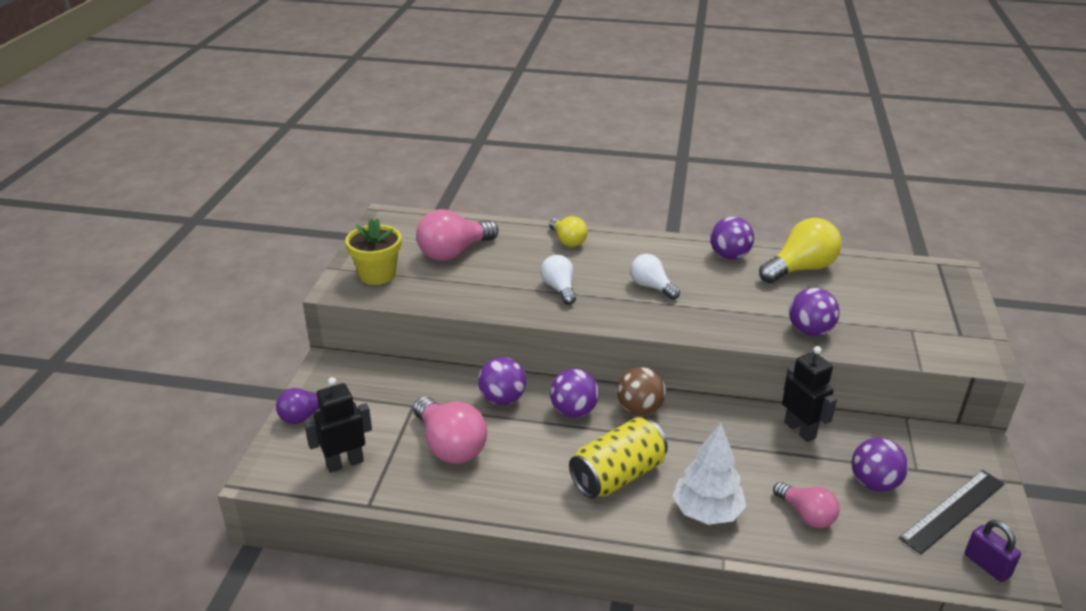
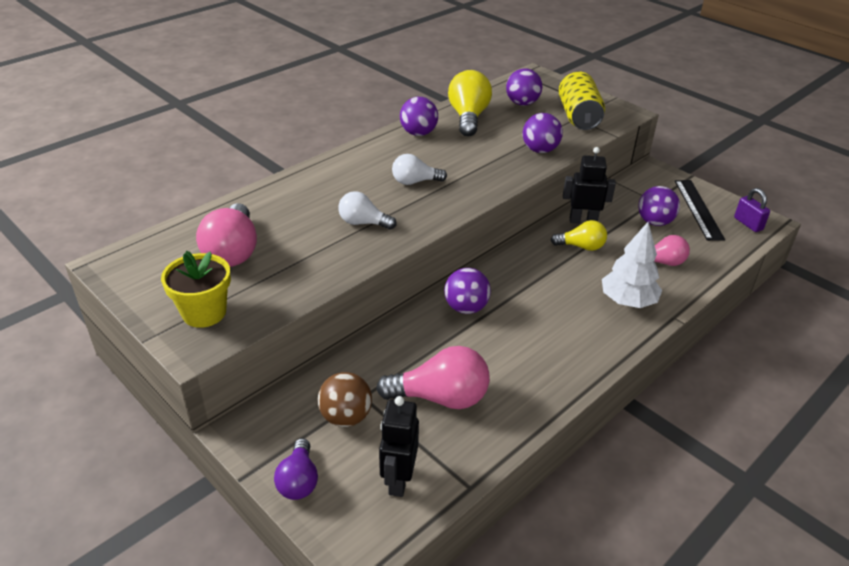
camera: 55 degrees left, 5 degrees up
(502, 399) = (412, 338): purple ball -> purple ball (522, 103)
(568, 241) = (301, 187): yellow light bulb -> yellow light bulb (581, 246)
(618, 476) = (558, 323): yellow can -> yellow can (578, 116)
(639, 409) = (496, 275): brown ball -> brown ball (346, 417)
(987, 565) = (748, 224): purple padlock -> purple padlock turned 60 degrees clockwise

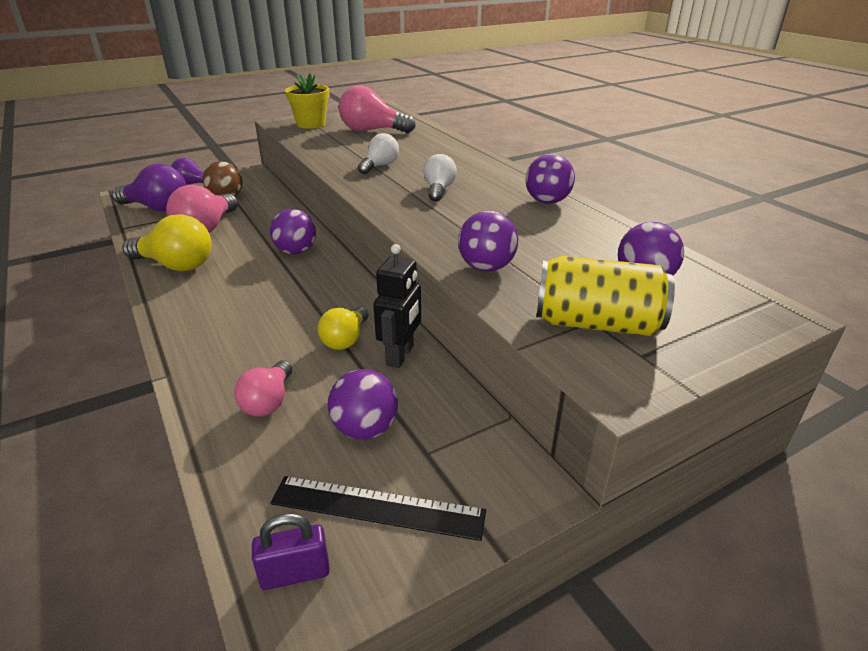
camera: 105 degrees right, 5 degrees down
(398, 480) = (157, 208): black robot -> purple light bulb
(468, 117) = (590, 234): yellow light bulb -> yellow light bulb (176, 265)
(628, 301) = (223, 347): white tree -> none

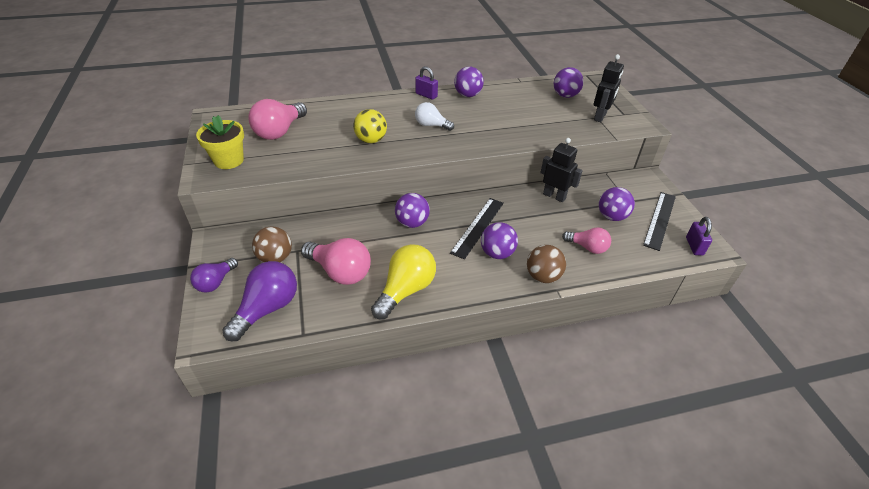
camera: 75 degrees left, 10 degrees up
(196, 359) = (543, 276): none -> brown ball
(299, 295) = (478, 227): none -> black ruler
(345, 339) = (534, 213): yellow light bulb -> none
(380, 166) = (371, 140): white light bulb -> yellow ball
(486, 267) = (543, 131): purple ball -> purple ball (497, 253)
(517, 178) = (426, 95): none -> purple padlock
(596, 324) = (600, 117): yellow can -> black robot

